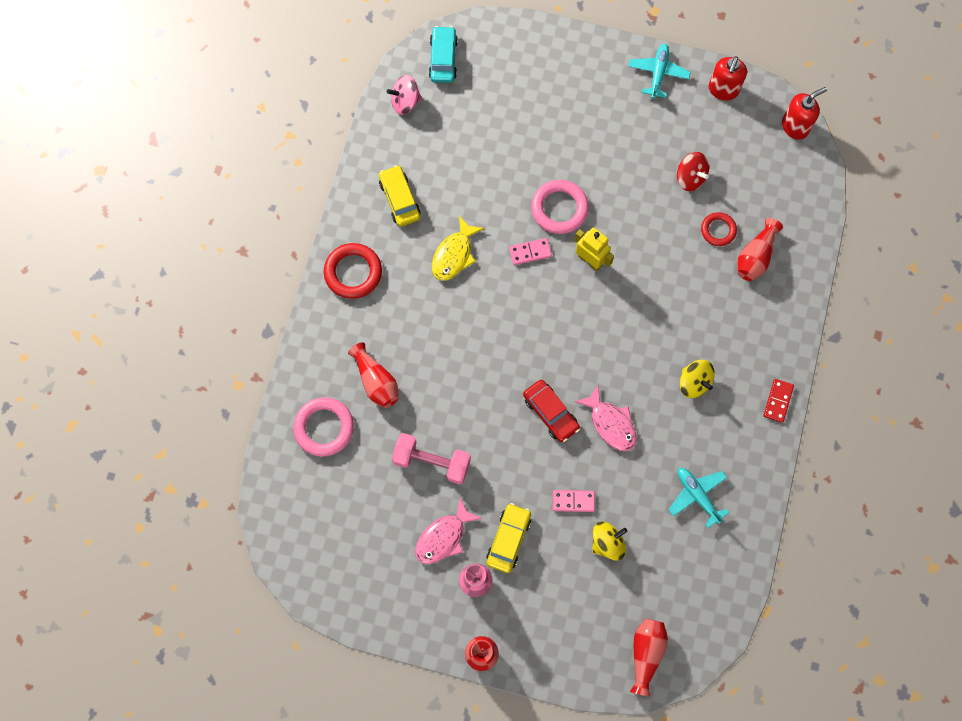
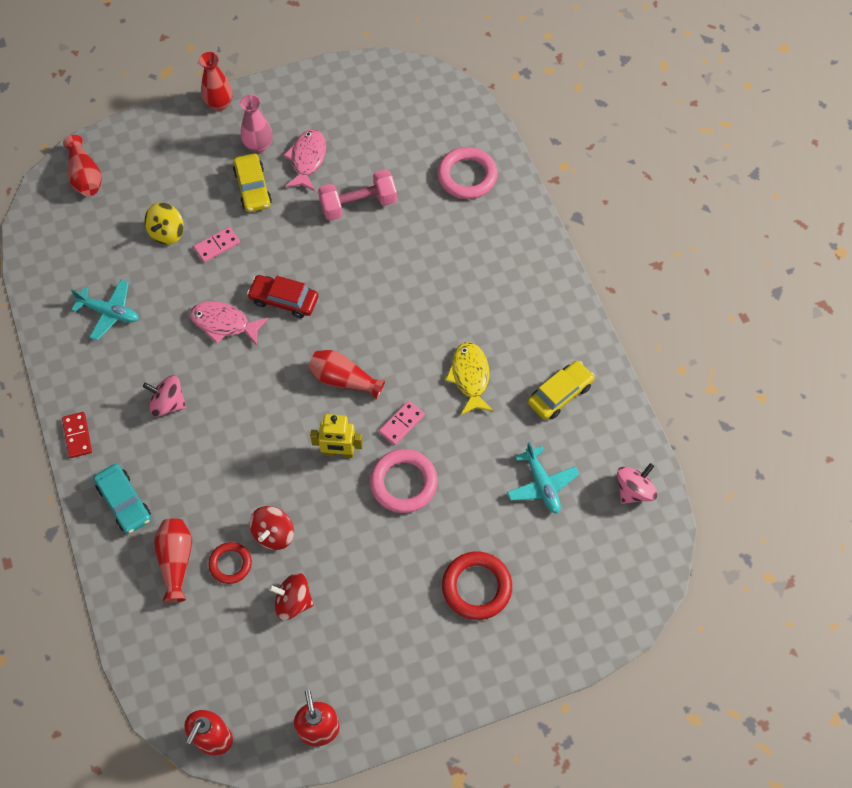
camera: 145 degrees right, 10 degrees down
(353, 272) = (547, 305): red ring -> red ring (476, 587)
(376, 381) = (453, 234): red vase -> red vase (344, 379)
(400, 199) = (560, 394): yellow car -> yellow car turned 75 degrees counterclockwise
(443, 59) = (635, 561): turquoise car -> turquoise car (124, 502)
(658, 73) = (402, 700): turquoise plane -> turquoise plane (542, 484)
(675, 232) = (273, 534): none -> red spinning top
(694, 382) = (168, 403): yellow spinning top -> pink spinning top

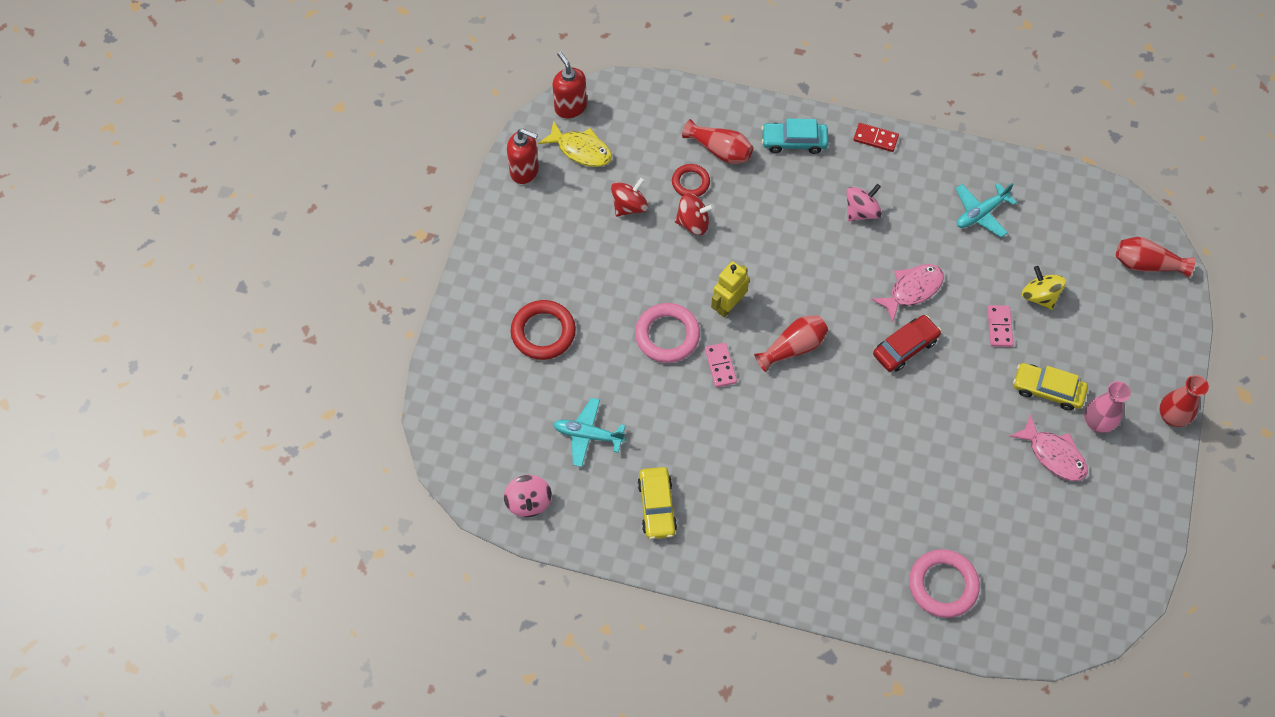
camera: 125 degrees right, 0 degrees up
(273, 534) = (693, 223): red spinning top -> red spinning top turned 120 degrees clockwise
(358, 204) = (971, 467): pink dumbbell -> none
(470, 377) = (725, 445): yellow fish -> yellow fish (581, 150)

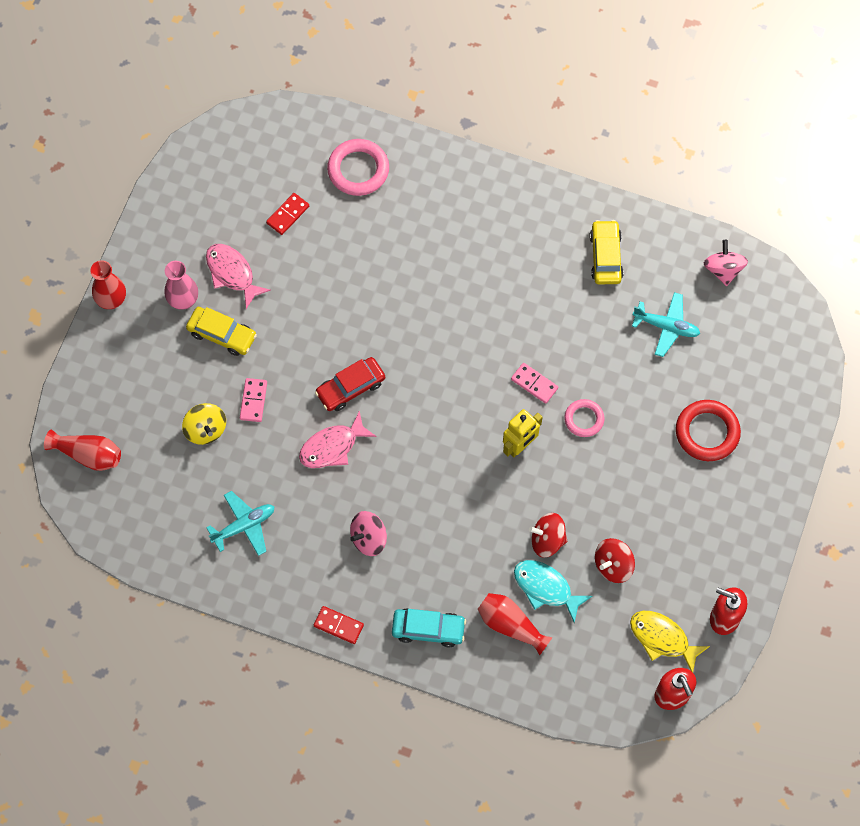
camera: 175 degrees left, 5 degrees up
(667, 335) = (584, 419): pink ring -> pink ring, size x0.62
(690, 182) = (546, 588): red ring -> turquoise fish
(720, 366) = (534, 384): pink domino -> pink domino turned 45 degrees counterclockwise
(793, 347) = (460, 396): red vase -> none
(1009, 525) = (288, 215): none -> red domino

